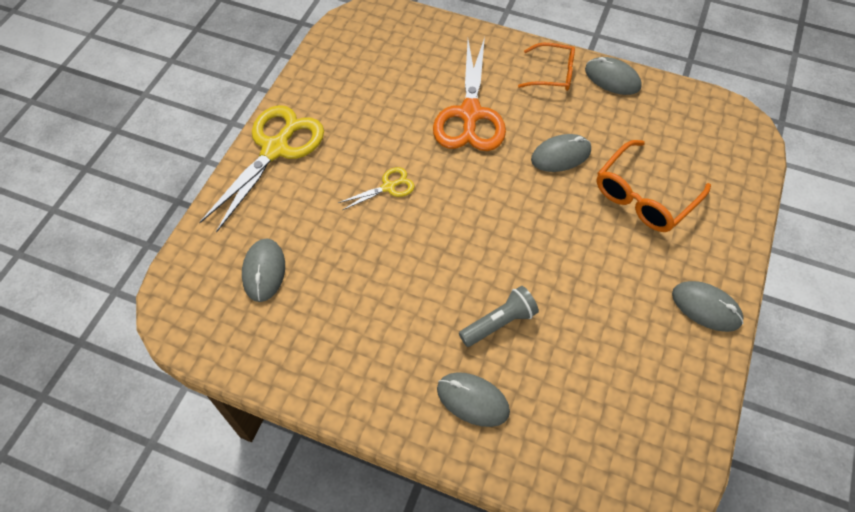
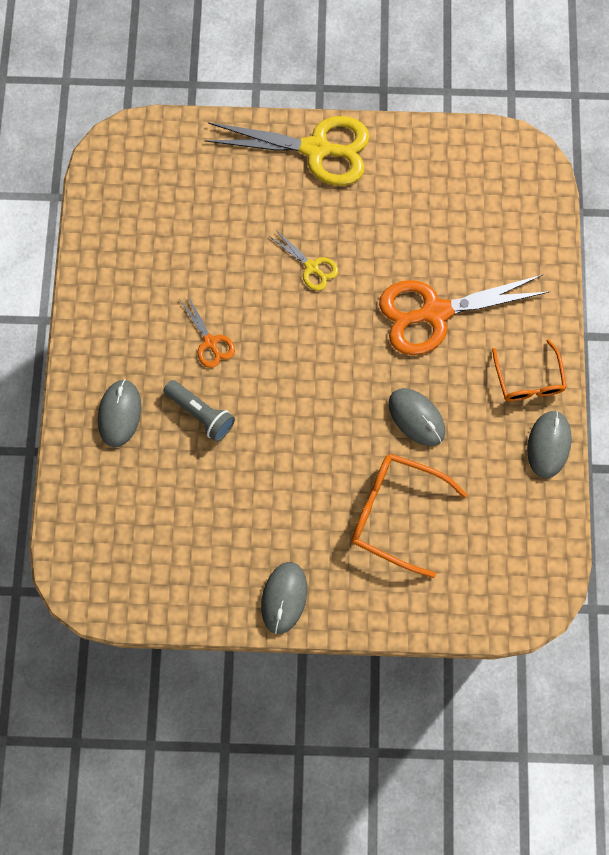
camera: 70 degrees right, 15 degrees up
(264, 271) = (181, 198): grey mouse -> none
(428, 292) = (210, 342): none -> orange scissors

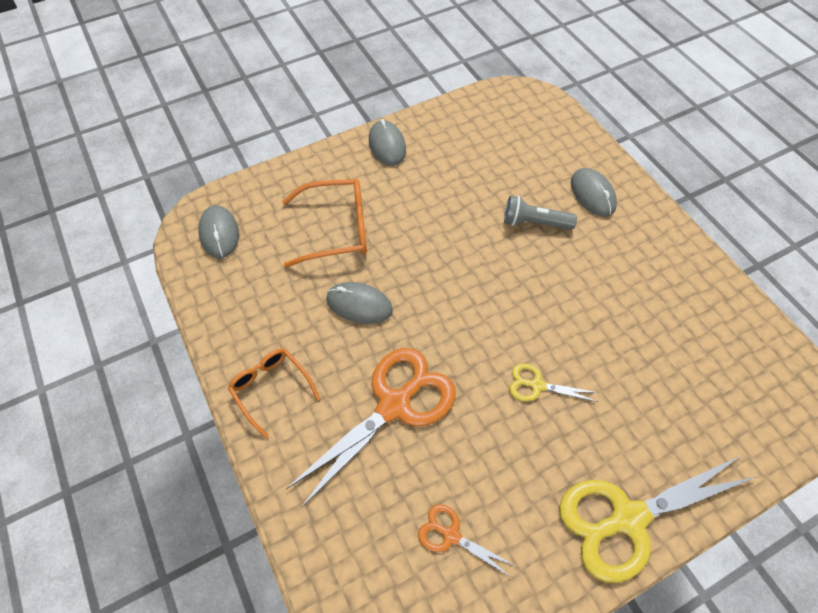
camera: 150 degrees right, 15 degrees down
(210, 342) = (571, 275): orange scissors -> orange scissors (451, 535)
(548, 445) = (228, 341): grey mouse -> grey mouse (219, 233)

